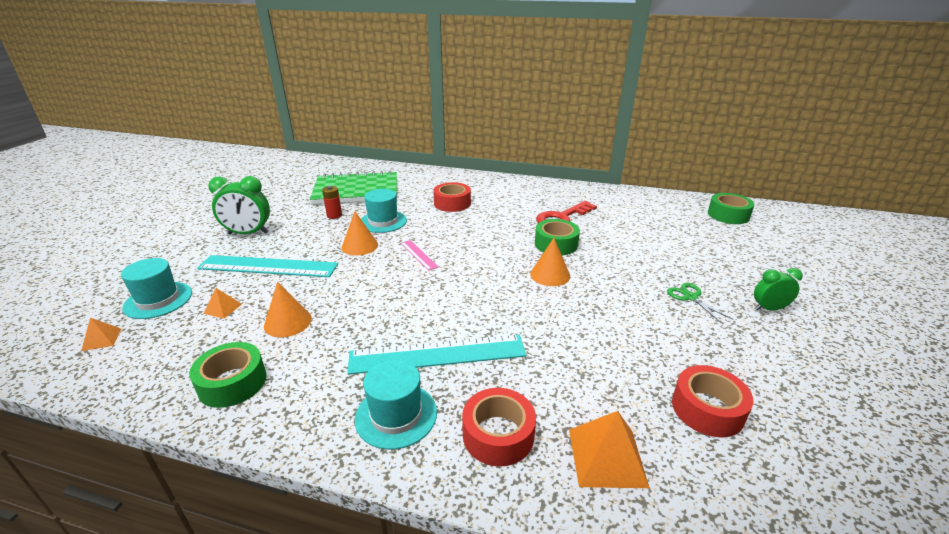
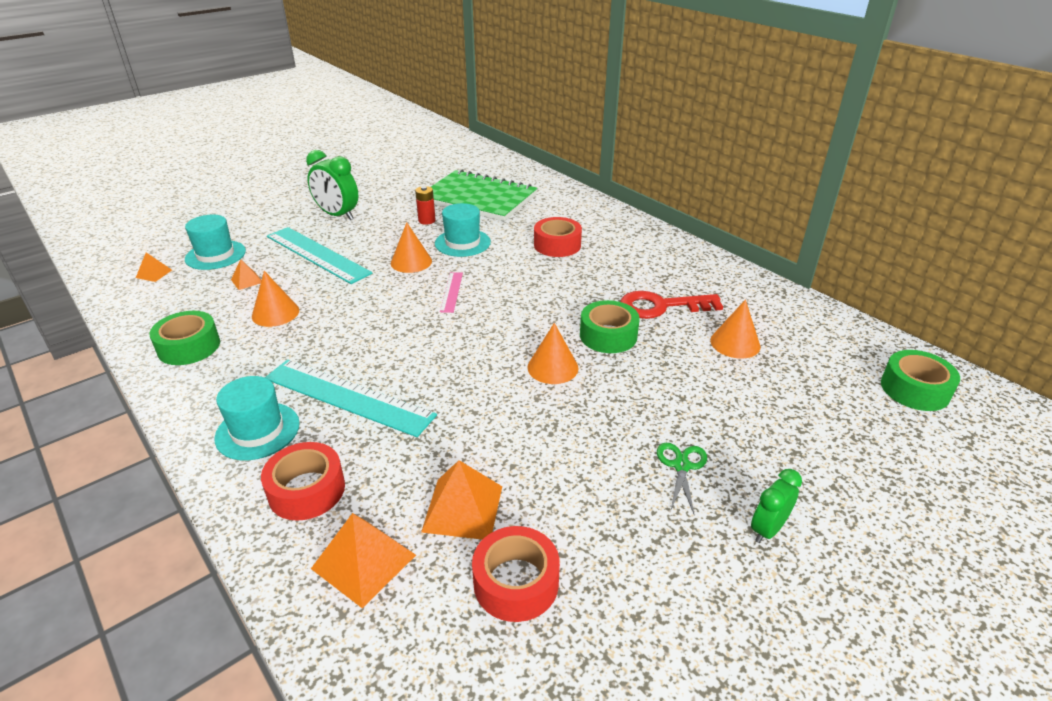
camera: 35 degrees right, 5 degrees up
(617, 384) = (463, 508): none -> orange pyramid
(625, 223) = (735, 343): none -> orange cone
(769, 309) = (767, 529): green clock -> green clock turned 75 degrees counterclockwise

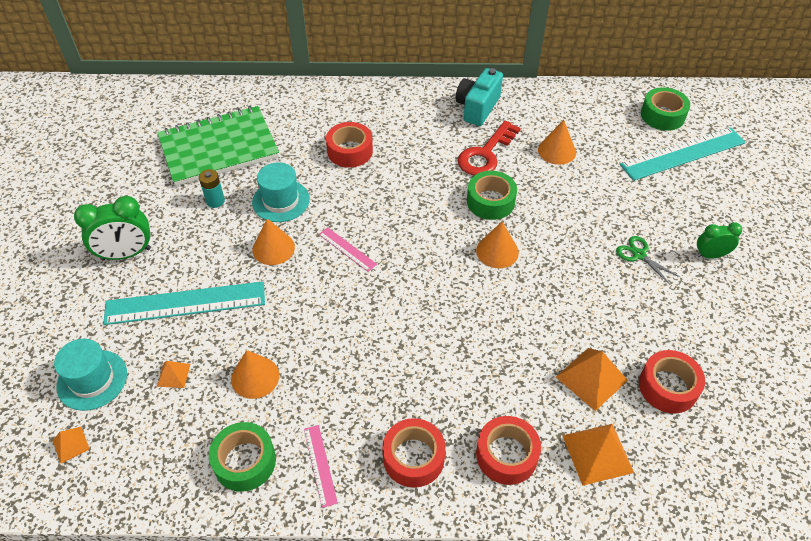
camera: 50 degrees left, 15 degrees up
(212, 384) = (320, 465): none -> pink ruler
(257, 431) = (413, 457): turquoise hat -> red tape
(348, 397) = (423, 382): turquoise ruler -> turquoise ruler (683, 154)
(427, 220) = (215, 201): red battery -> turquoise battery
(709, 276) = (477, 108): none -> turquoise camera
(767, 529) = (710, 255): green clock -> green clock turned 90 degrees clockwise

